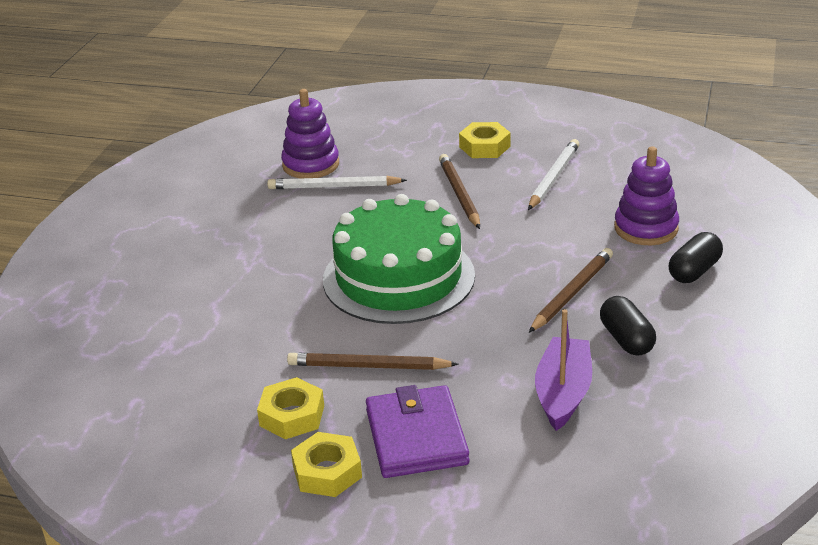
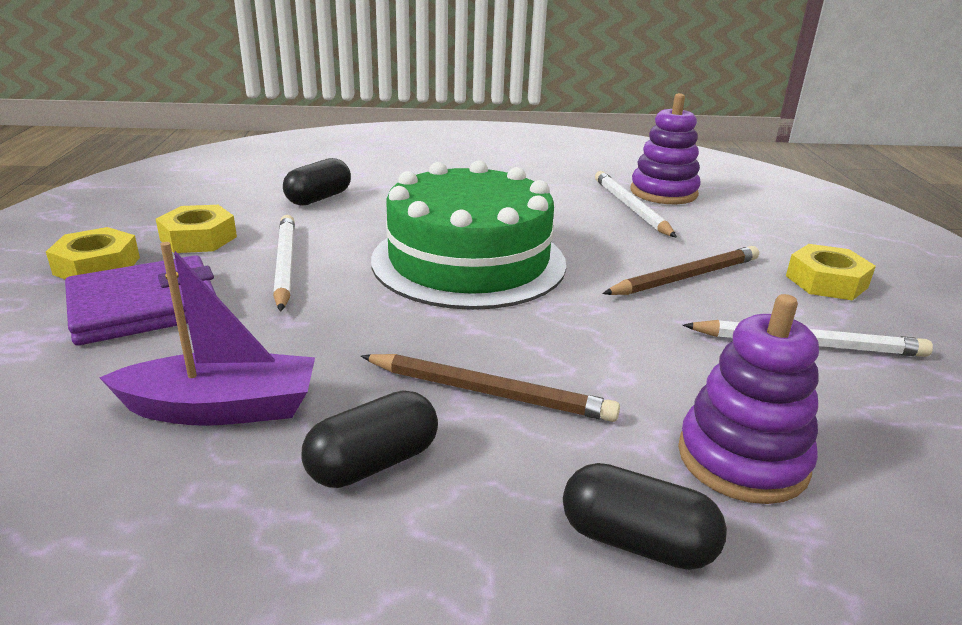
camera: 70 degrees right, 5 degrees down
(228, 344) = (319, 198): none -> black capsule
(368, 366) = (285, 265): brown pencil -> white pencil

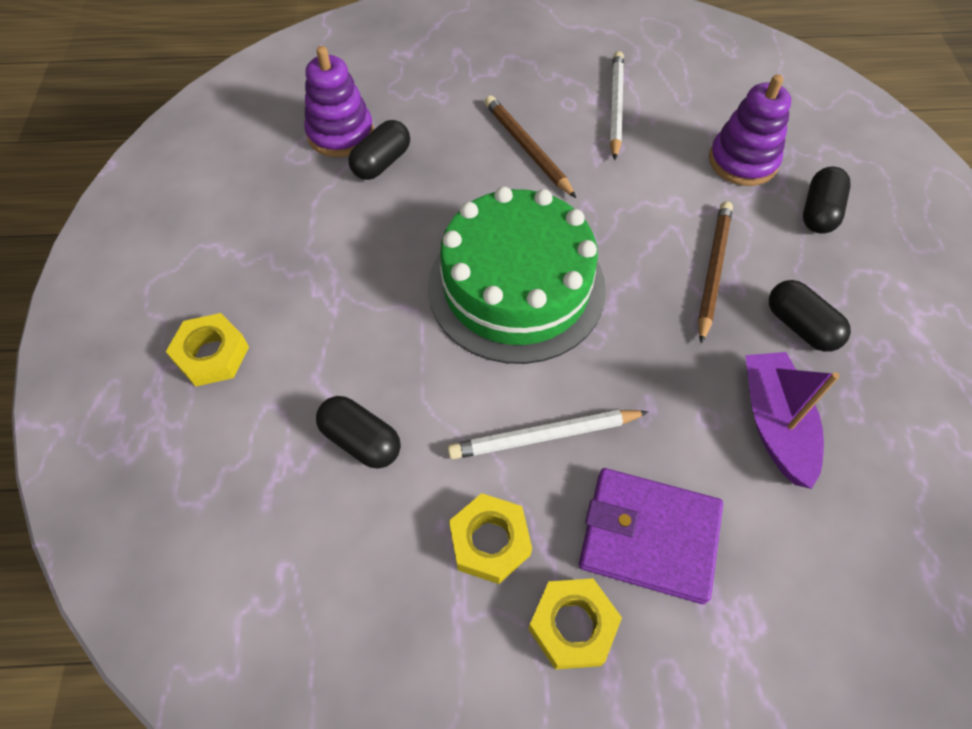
camera: 90 degrees left, 30 degrees up
(144, 307) = (649, 537): purple wallet -> purple wallet turned 45 degrees counterclockwise
(630, 207) = (382, 163): white pencil -> black capsule
(826, 282) = (523, 75): yellow nut -> yellow nut (212, 355)

